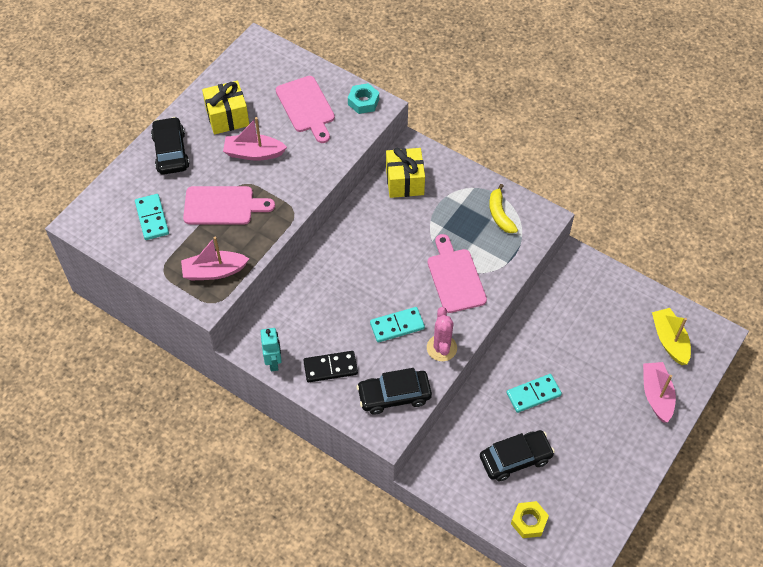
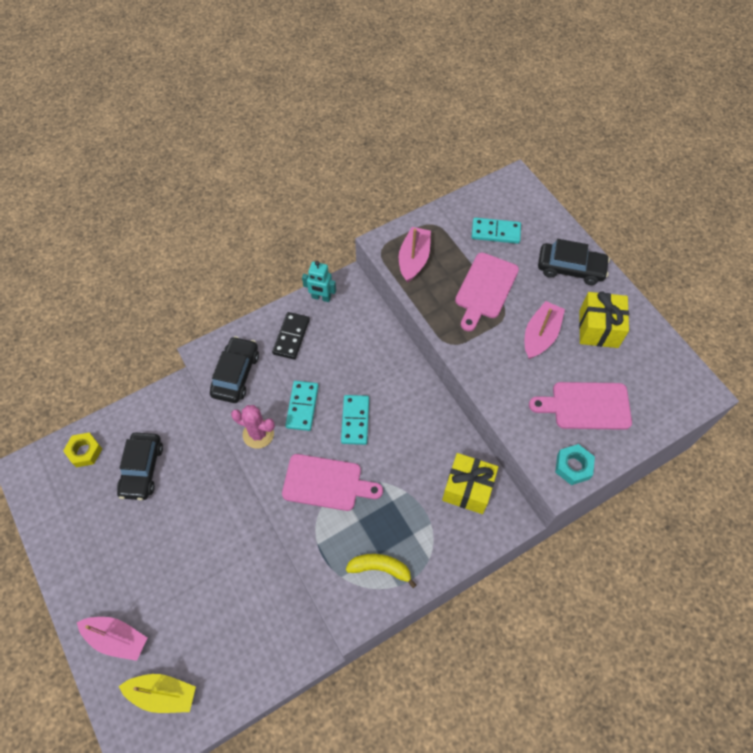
camera: 115 degrees right, 5 degrees up
(533, 394) = (190, 518): turquoise domino -> turquoise domino (355, 420)

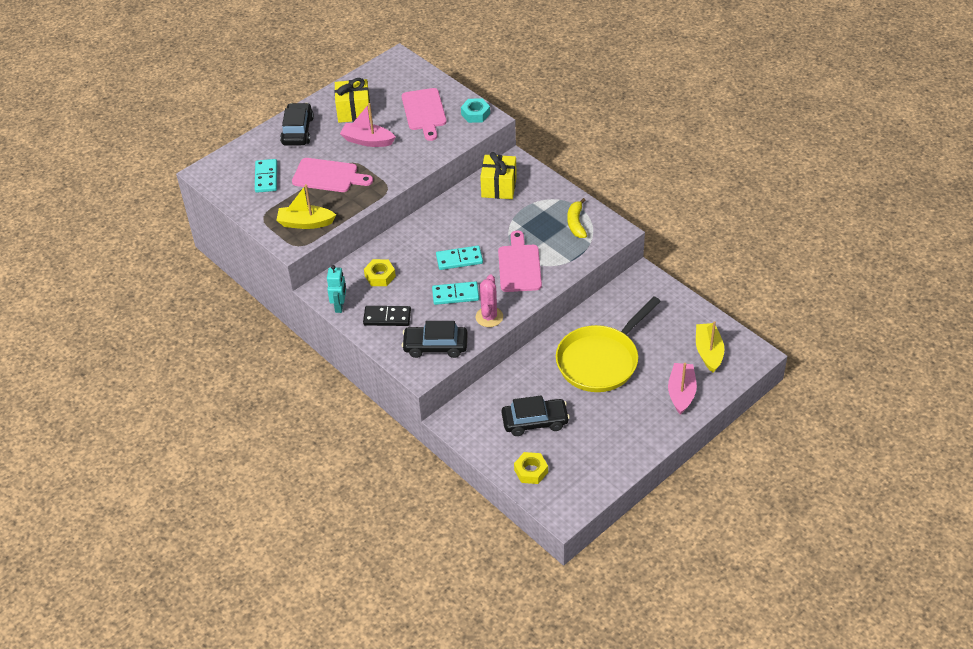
camera: 100 degrees left, 15 degrees down
(197, 559) = (601, 360): none -> yellow pan
(353, 339) = (380, 276): none -> yellow nut
(414, 259) = (305, 223): pink boat -> yellow boat

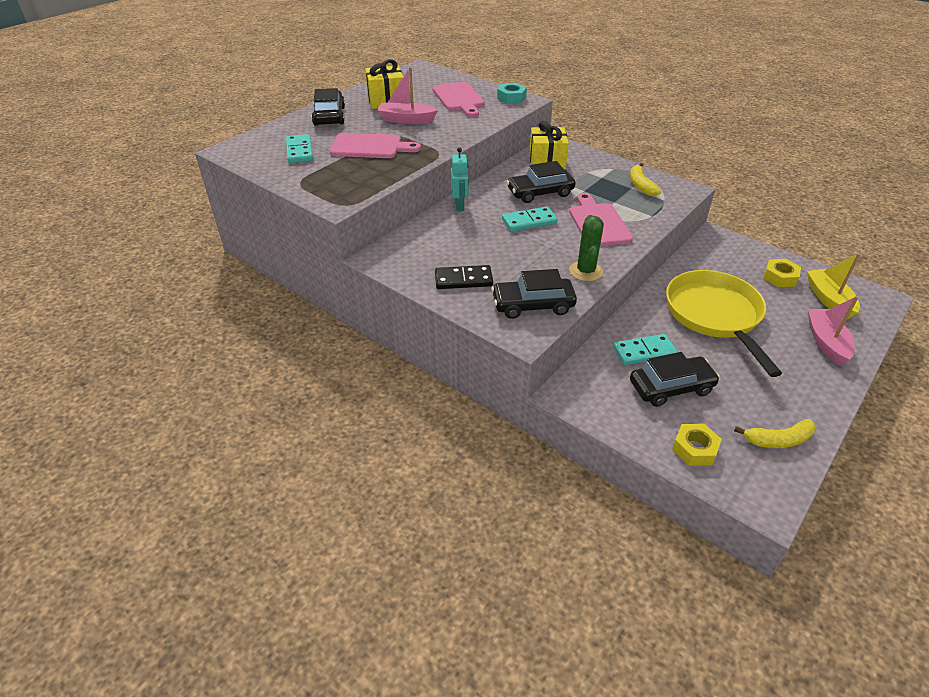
camera: 10 degrees left, 5 degrees down
(305, 223) = (351, 185): yellow boat -> none
(340, 306) = (402, 272): turquoise robot -> turquoise robot (460, 206)
(380, 276) = (443, 241): yellow nut -> yellow nut (780, 277)
(455, 295) = (537, 253): turquoise domino -> turquoise domino (644, 352)
(480, 226) = (540, 193): none -> black car
(489, 317) = (585, 271): pink cactus -> green cactus
(596, 470) = (778, 440): none -> yellow banana
(601, 360) = (715, 316): yellow pan -> yellow pan turned 135 degrees clockwise

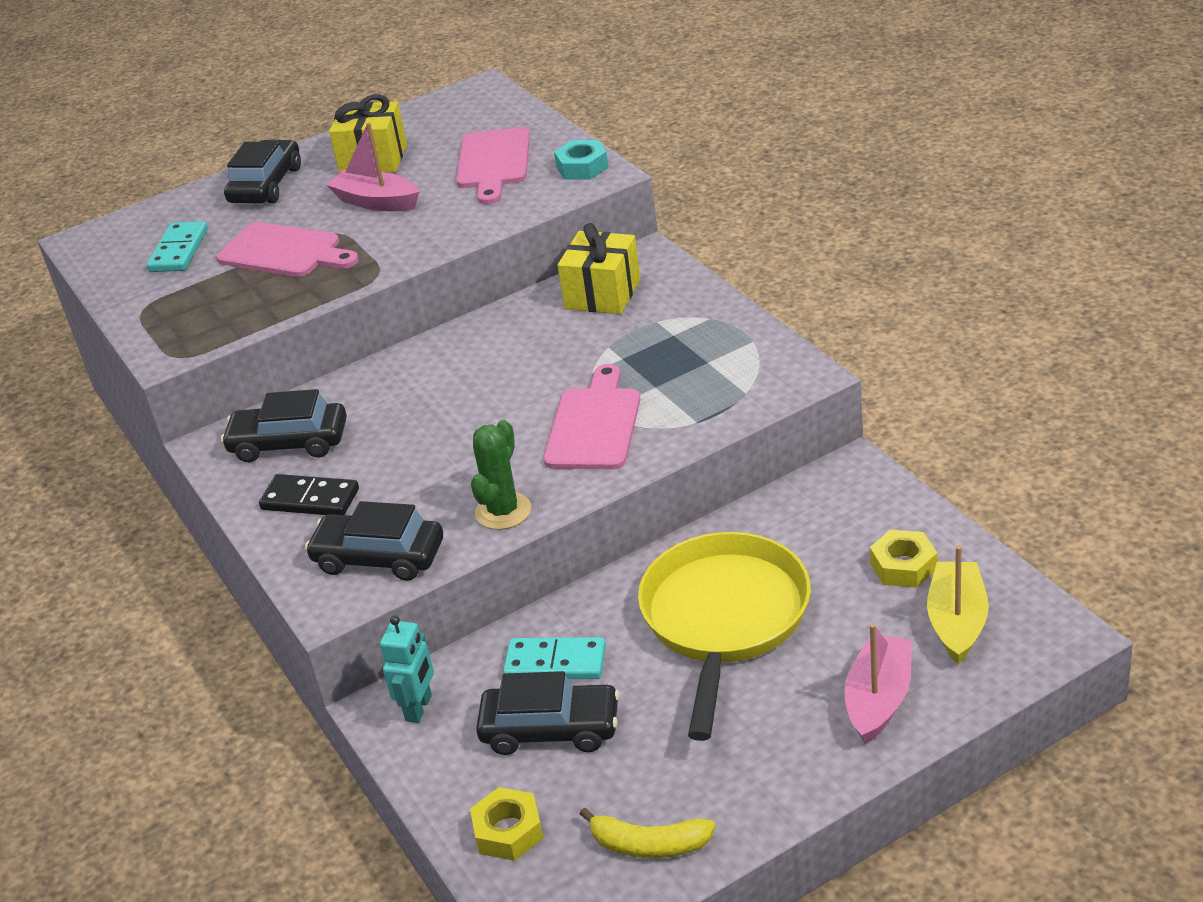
camera: 25 degrees right, 5 degrees down
(460, 206) = (398, 366): turquoise robot -> turquoise robot (419, 708)
(529, 221) = (485, 408): turquoise domino -> none
(540, 193) = (544, 355): black car -> black car (289, 443)
(640, 185) = (728, 358): yellow banana -> none

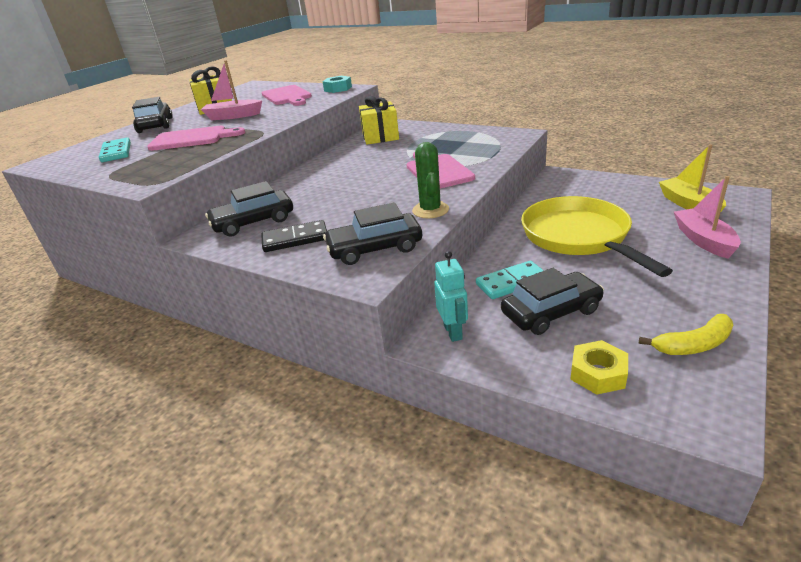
camera: 30 degrees left, 5 degrees down
(903, 566) = (633, 195): yellow nut -> none

